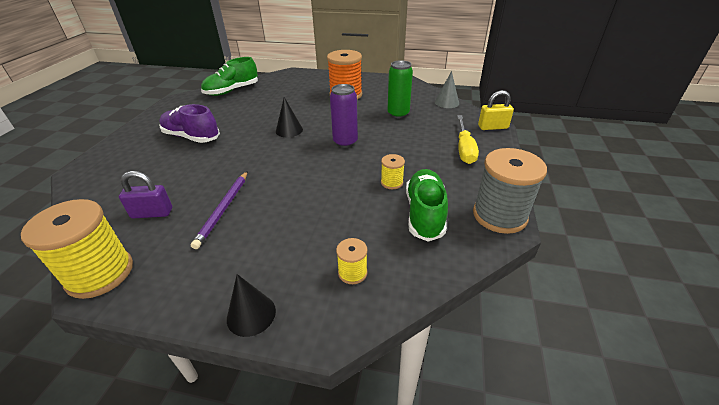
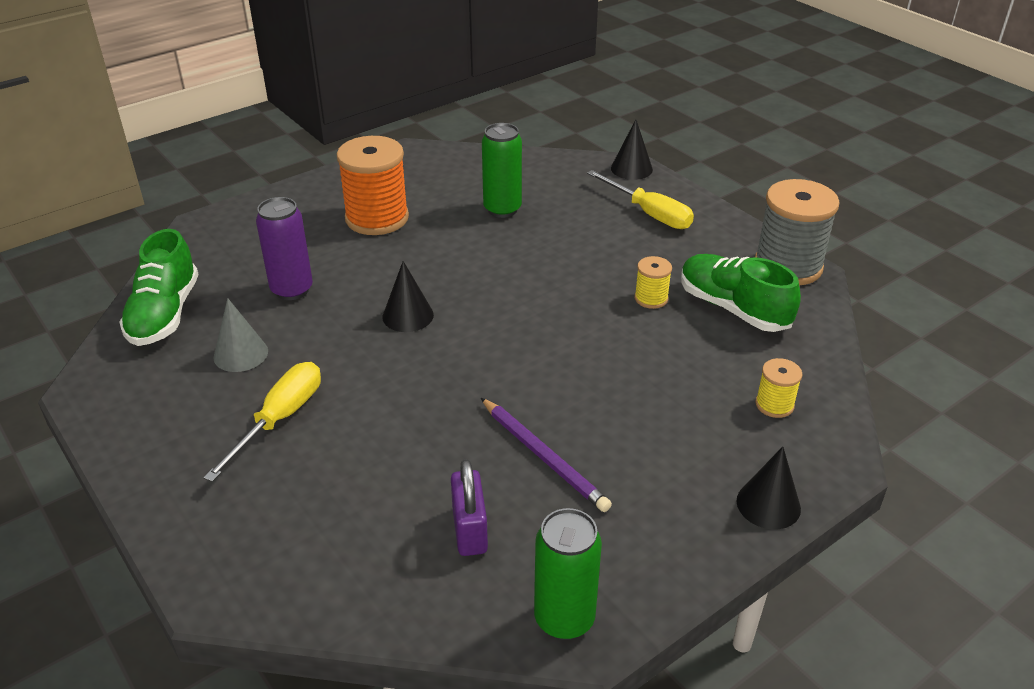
camera: 50 degrees left, 0 degrees up
(100, 274) = (564, 619): yellow spool -> green can
(152, 213) = (470, 530): purple padlock -> purple padlock turned 45 degrees counterclockwise
(191, 137) = (280, 419): purple shoe -> yellow screwdriver
(345, 142) = (513, 285): purple can -> purple can (292, 290)
(446, 102) = (529, 160): grey cone -> grey cone (240, 354)
(493, 127) = (631, 169): yellow padlock -> black cone

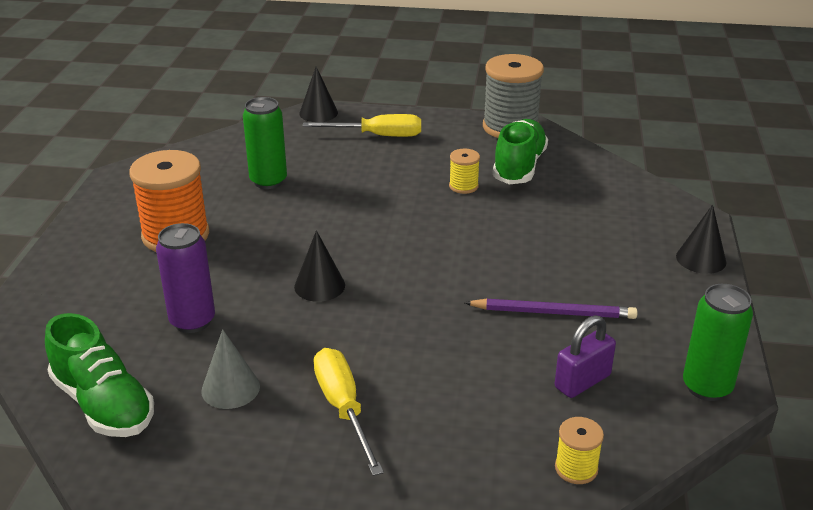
camera: 45 degrees left, 5 degrees down
(470, 530) = (582, 381): purple padlock -> purple padlock turned 75 degrees counterclockwise
(733, 308) = (519, 166): green shoe -> green shoe turned 105 degrees clockwise
(774, 405) = (623, 206): yellow spool -> yellow spool (576, 468)

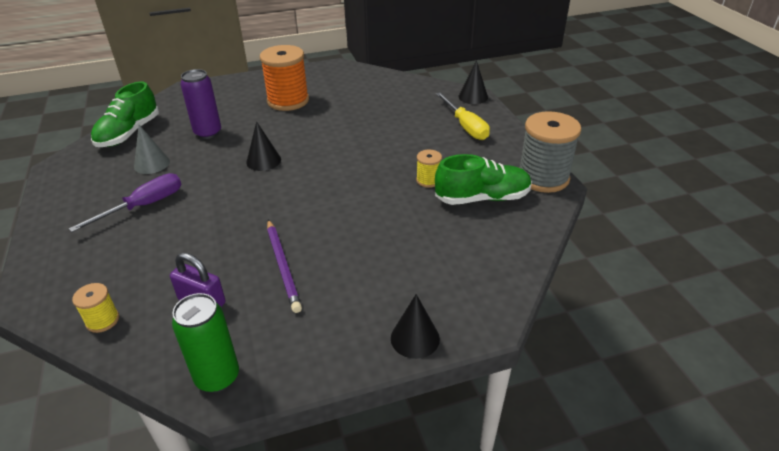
camera: 65 degrees right, 5 degrees up
(268, 181) = (369, 108): green can -> none
(343, 408) = (144, 206): yellow screwdriver -> purple screwdriver

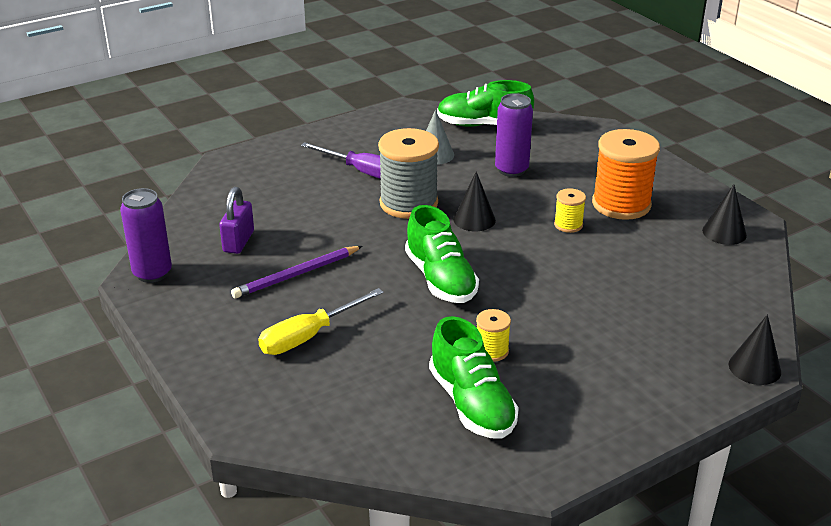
camera: 75 degrees right, 5 degrees down
(102, 320) = (207, 200): yellow spool -> yellow spool (568, 225)
(217, 377) = (152, 273): green can -> purple can
(333, 189) = (440, 279): none -> green shoe
(415, 338) = (211, 378): black cone -> black cone (724, 232)
(465, 126) = (652, 369): yellow screwdriver -> yellow screwdriver (309, 336)
(543, 178) = (550, 462): grey spool -> grey spool (408, 203)

